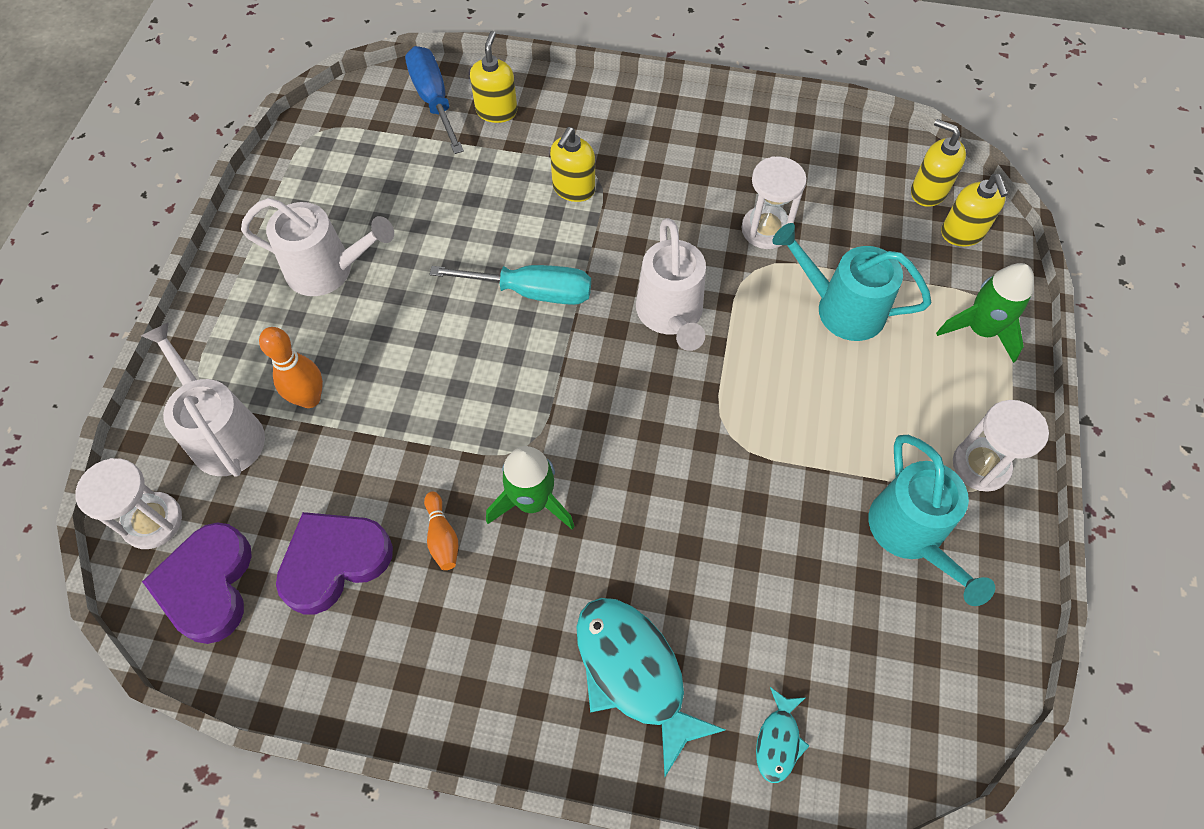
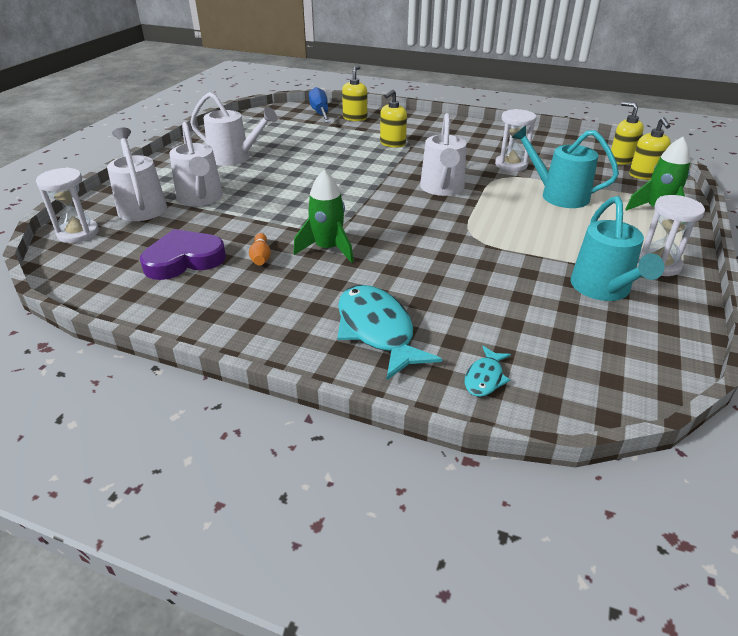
camera: 10 degrees right, 25 degrees down
(208, 585) = (97, 261): purple heart -> none
(309, 398) = (201, 198): orange bowling pin -> white watering can
(532, 292) = (355, 174): turquoise screwdriver -> none

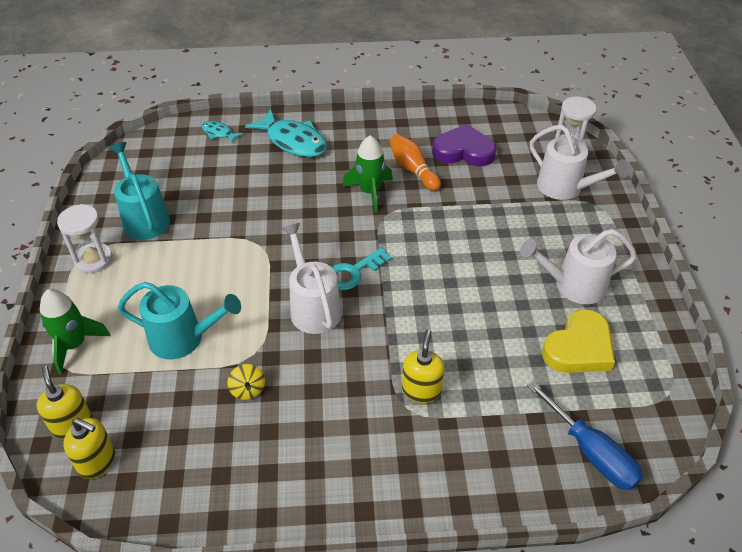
camera: 155 degrees right, 10 degrees up
(184, 260) = (463, 151): purple heart -> purple heart turned 120 degrees counterclockwise
(201, 198) = (528, 212): white watering can -> none
(261, 257) = (413, 169): orange bowling pin -> orange bowling pin, size x1.58
(274, 137) = (579, 348): none -> yellow heart
(355, 118) = (526, 454): yellow soap dispenser -> none
(394, 199) = (353, 272): none -> turquoise key
(485, 378) = (219, 133): turquoise fish -> turquoise fish turned 60 degrees counterclockwise
(511, 165) = (248, 390): white hourglass -> yellow spinning top

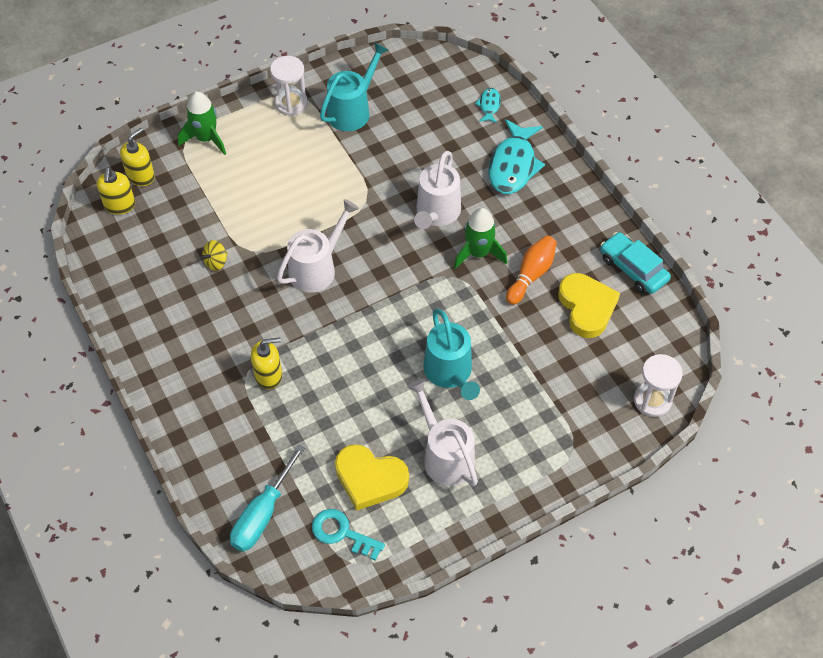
camera: 65 degrees right, 10 degrees up
(183, 338) = (243, 200): turquoise watering can -> turquoise watering can (450, 373)
(353, 272) = (370, 281): turquoise key -> turquoise key (342, 533)
(441, 115) = (633, 269): none -> turquoise car
(463, 151) = (586, 307): purple heart -> yellow heart
(565, 188) = (583, 414): white watering can -> white watering can (436, 213)
(591, 452) = (262, 514): blue screwdriver -> turquoise screwdriver

